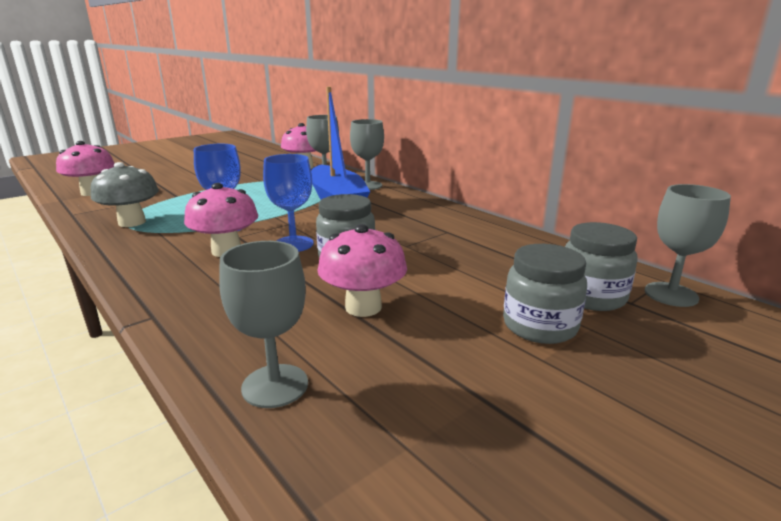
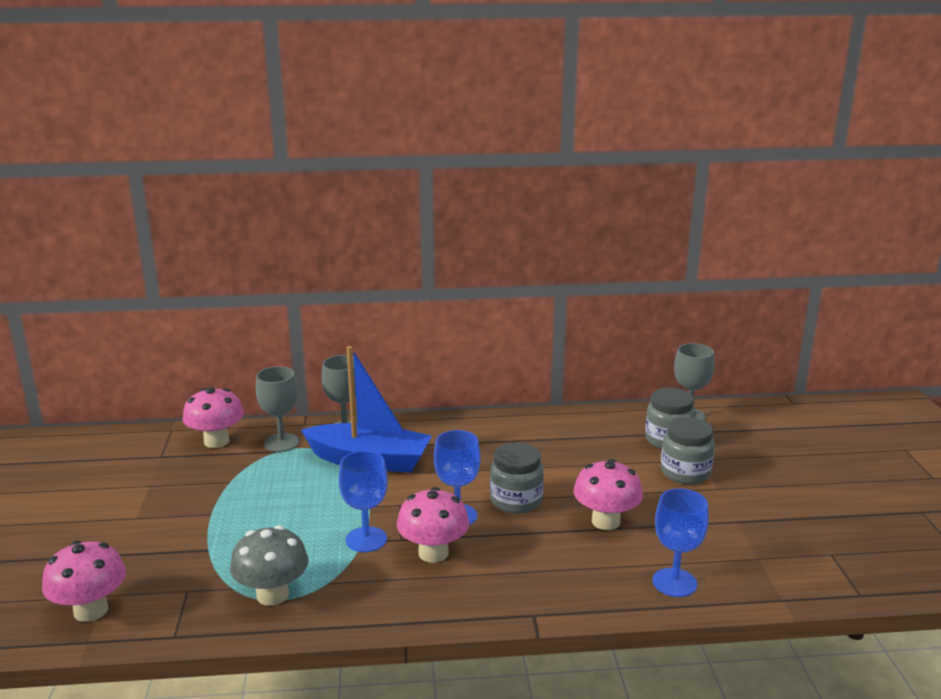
camera: 55 degrees left, 0 degrees up
(275, 386) = (674, 582): grey goblet -> blue goblet

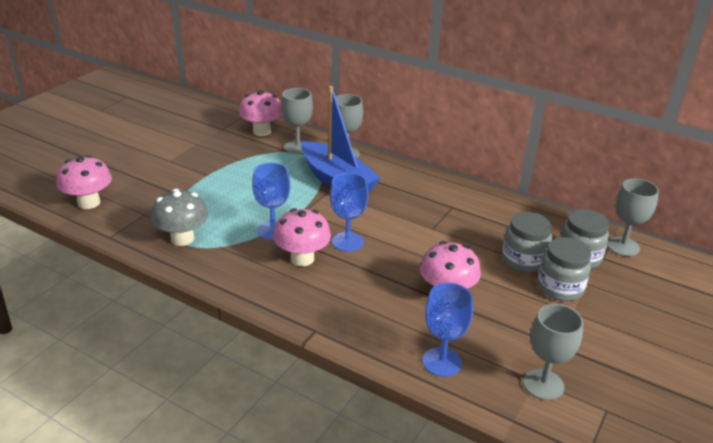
camera: 35 degrees right, 10 degrees up
(516, 501) = (400, 250): grey jar -> grey jar (523, 260)
(768, 558) = (543, 384): none -> grey goblet

